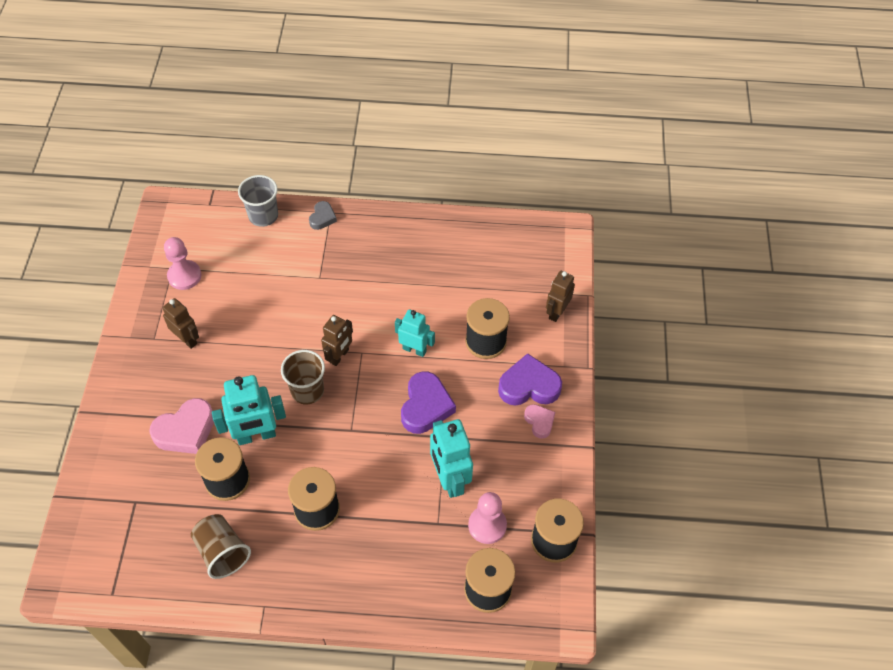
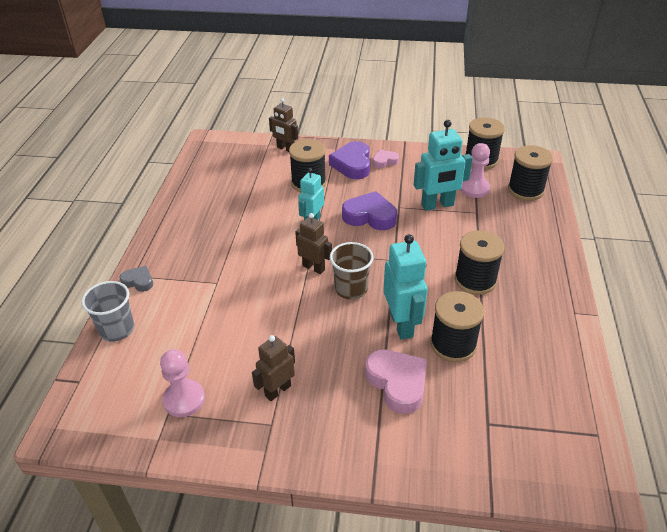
camera: 85 degrees left, 15 degrees down
(222, 552) = (530, 344): brown cup -> none

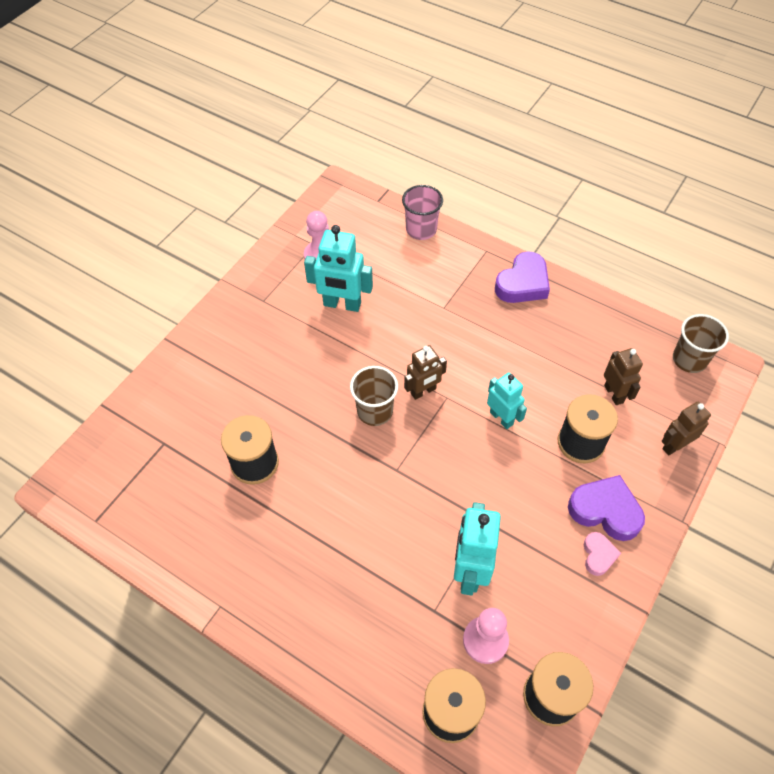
camera: 115 degrees right, 15 degrees up
(117, 329) = (421, 229): grey cup -> pink cup
(138, 281) = (476, 253): grey heart -> none
(210, 154) = (689, 359): none -> brown cup
(277, 390) = (291, 314): brown robot -> brown robot (614, 394)
(370, 216) = (484, 481): purple heart -> purple heart (523, 283)
(397, 383) = (244, 398): pink heart -> none
(402, 324) = (304, 433): turquoise robot -> turquoise robot (342, 304)
(475, 280) = (321, 534): black spool -> none

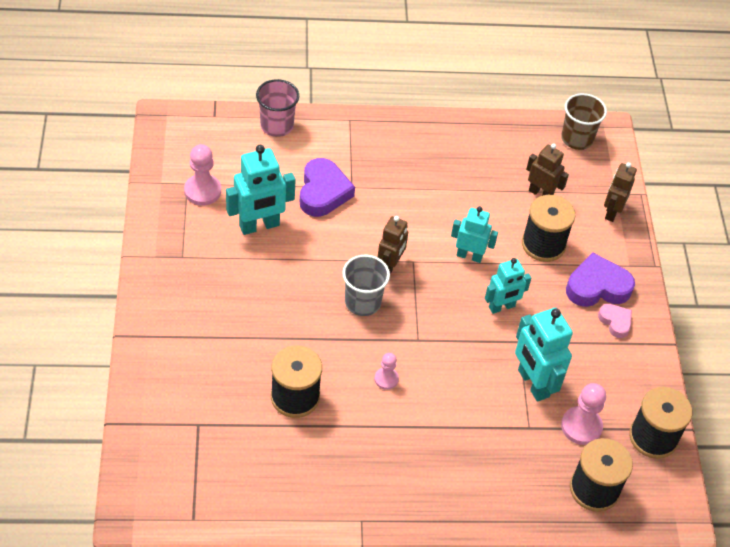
camera: 40 degrees left, 5 degrees down
(341, 490) = (386, 379): none -> pink pawn
(375, 411) = (362, 302): brown cup -> grey cup
(496, 481) = (502, 307): none -> turquoise robot
(523, 283) = (402, 135): purple heart -> purple heart (323, 192)

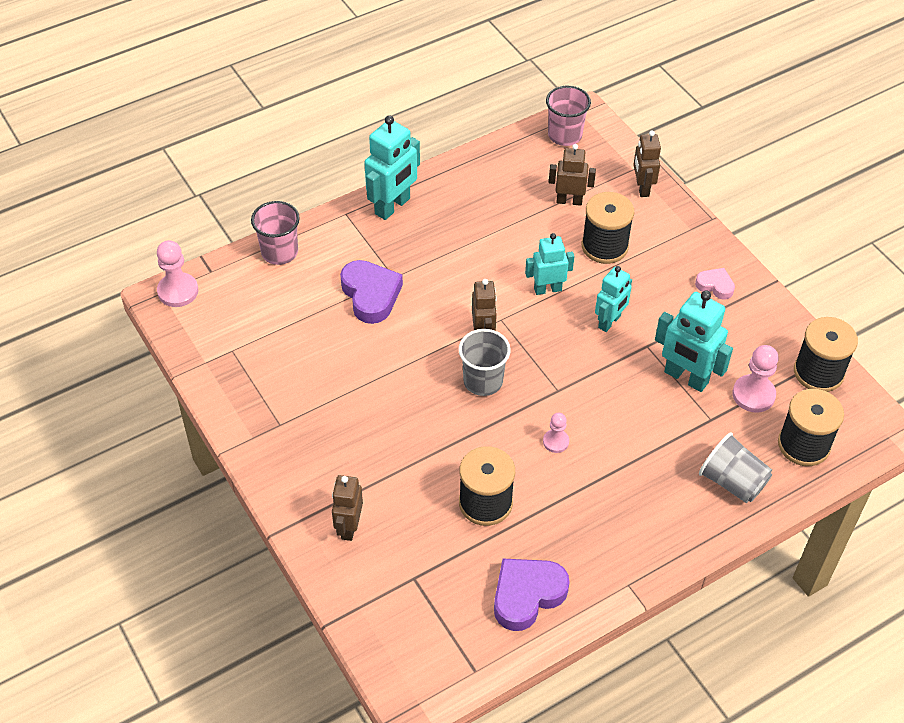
camera: 25 degrees left, 0 degrees up
(177, 360) = (349, 527): none -> brown robot
(202, 191) = (253, 350): pink pawn -> pink pawn (178, 291)
(259, 226) = (333, 357): turquoise robot -> turquoise robot (393, 206)
(509, 486) = (732, 482): none -> grey cup
(577, 139) = (565, 135): brown cup -> pink cup
(597, 287) = (678, 262): purple heart -> purple heart (527, 595)

